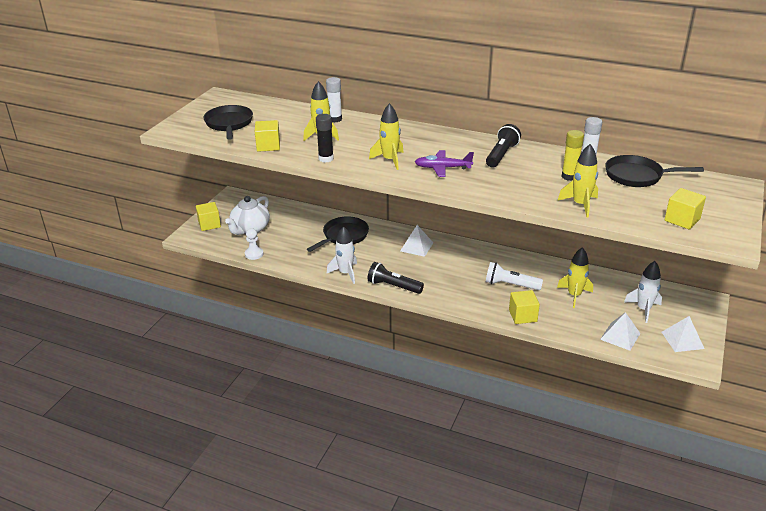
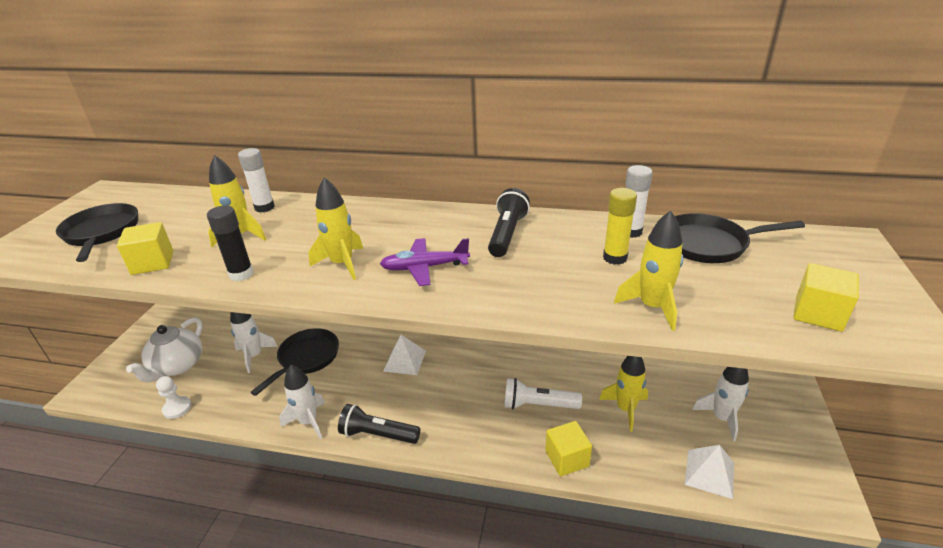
camera: 10 degrees left, 0 degrees up
(209, 224) = (120, 366): yellow cube -> none
(305, 230) = (254, 356): none -> white rocket
(682, 340) = (793, 464): white pyramid -> none

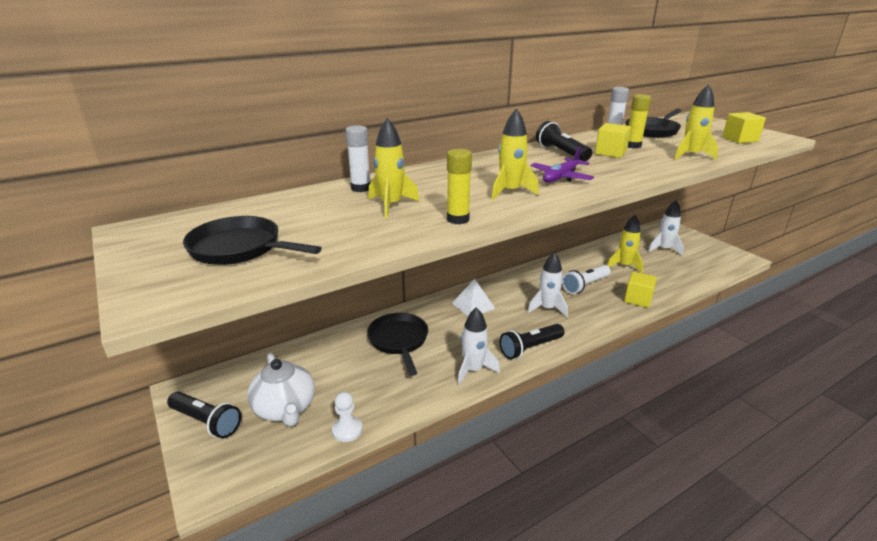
camera: 45 degrees left, 5 degrees down
(139, 347) = (206, 422): none -> black flashlight
(153, 263) = (362, 241): yellow cube -> yellow cube (610, 153)
(241, 274) = (458, 219): black glue stick -> yellow glue stick
(254, 356) = (350, 362): white rocket -> white rocket (547, 308)
(709, 473) = (694, 271): white pyramid -> none

